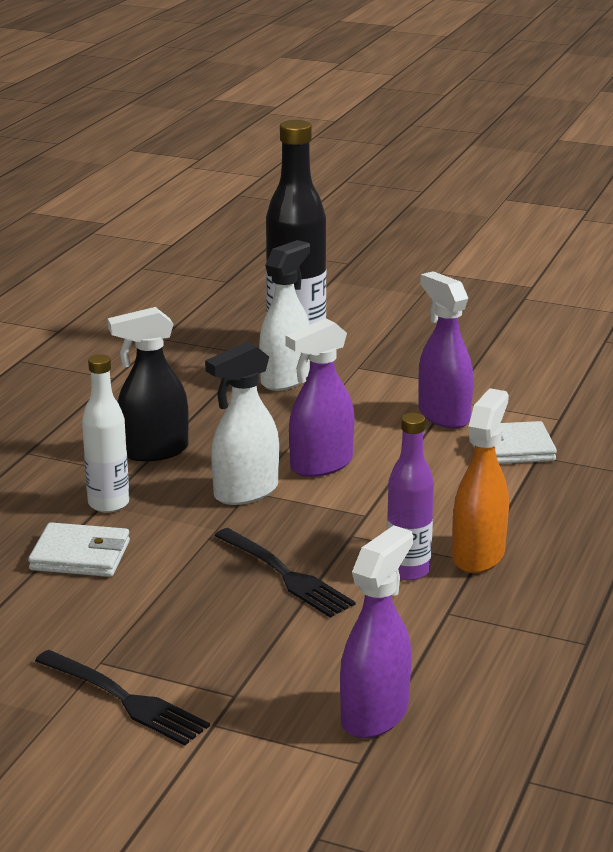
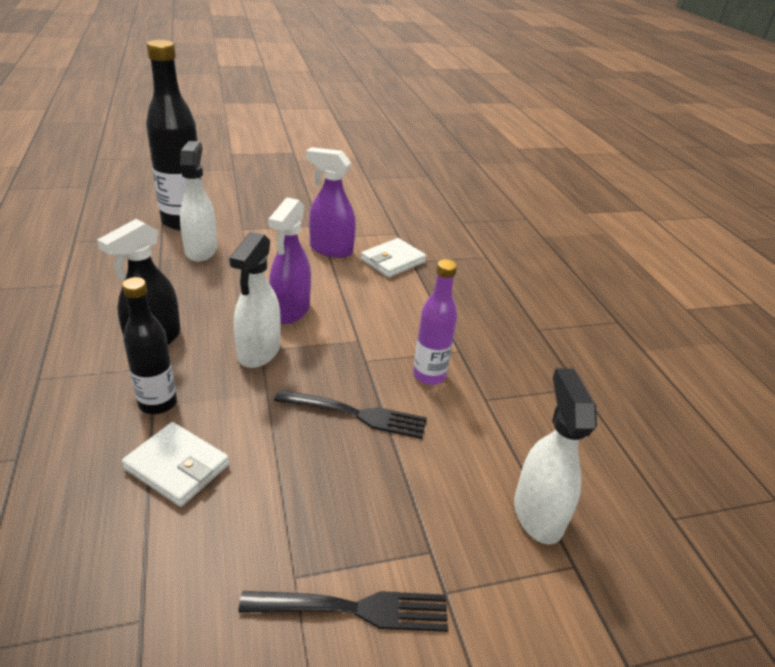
camera: 40 degrees left, 10 degrees up
(80, 555) = (177, 467): white wallet -> white wallet turned 60 degrees clockwise
(108, 504) = (158, 403): white bottle -> black bottle
(375, 715) = (537, 514): purple spray bottle -> white spray bottle
(478, 555) = (456, 346): orange spray bottle -> none

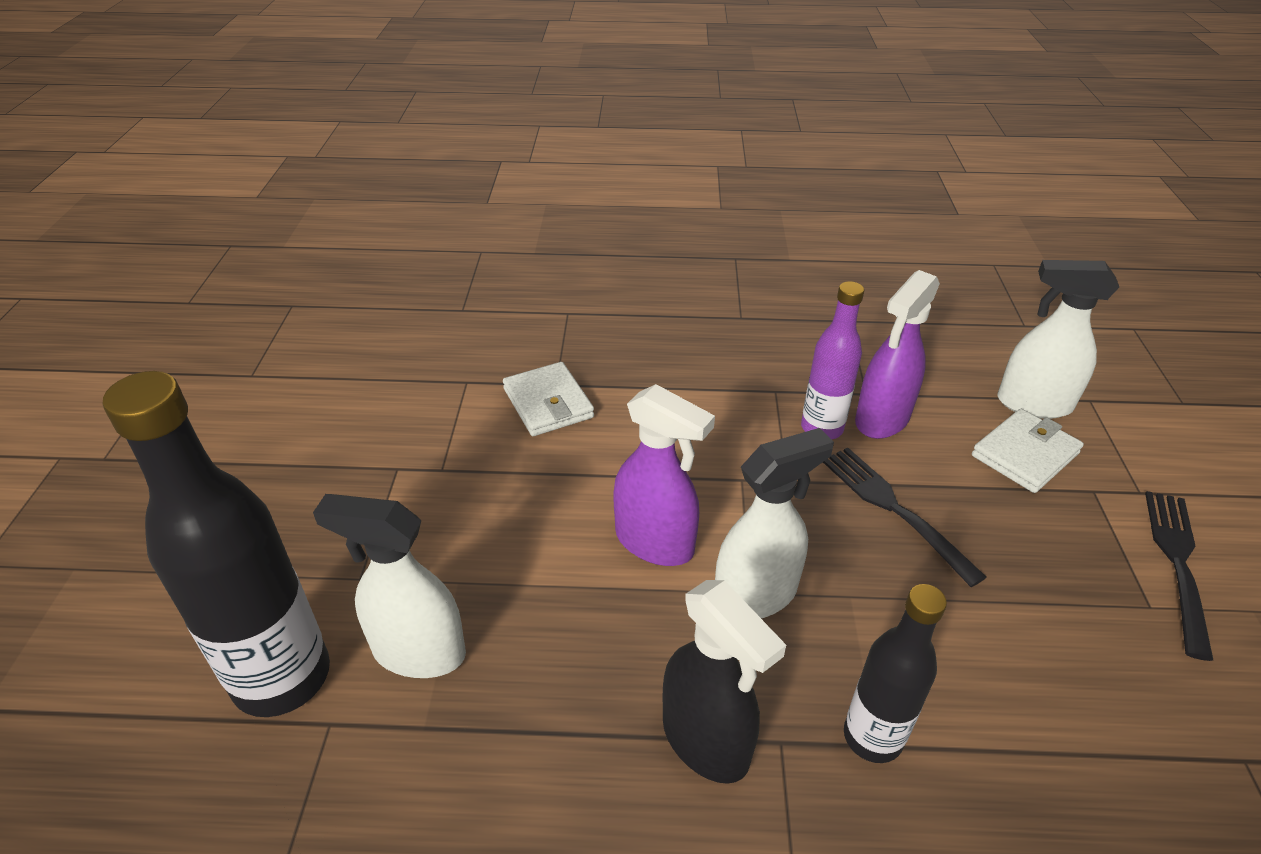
camera: 70 degrees left, 5 degrees up
(177, 467) = (1003, 714): white wallet -> white wallet (1024, 454)
(259, 352) = (756, 595): white spray bottle -> white spray bottle turned 60 degrees counterclockwise
(330, 249) = (487, 466): purple spray bottle -> purple spray bottle (882, 419)
(356, 414) = (894, 509): black fork -> black fork turned 60 degrees counterclockwise

